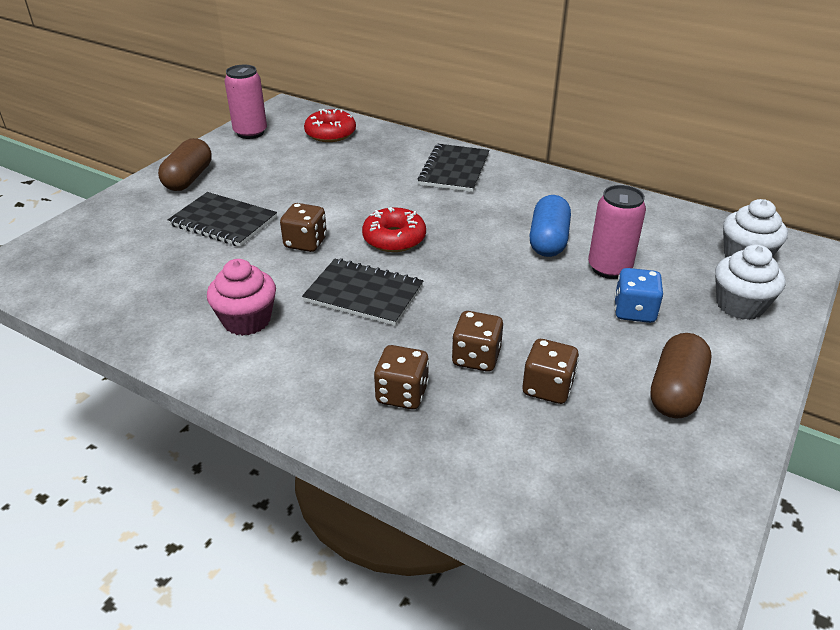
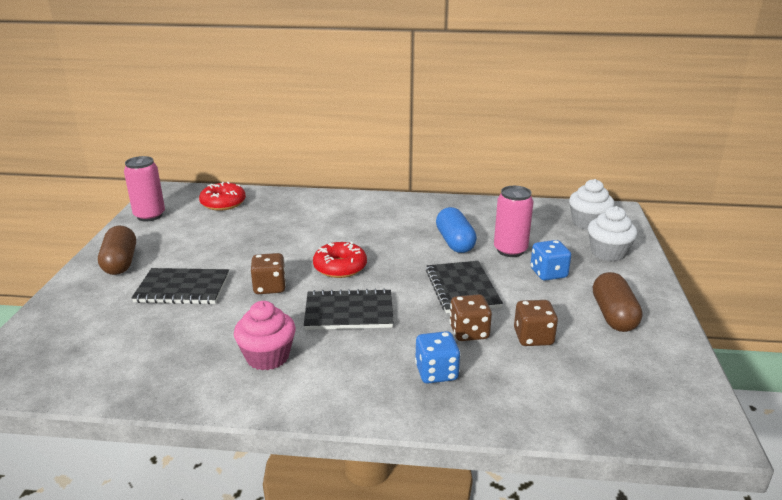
camera: 25 degrees left, 10 degrees down
(402, 394) = (436, 372): brown dice -> blue dice
(454, 170) = (347, 209): black notebook -> black notebook (462, 288)

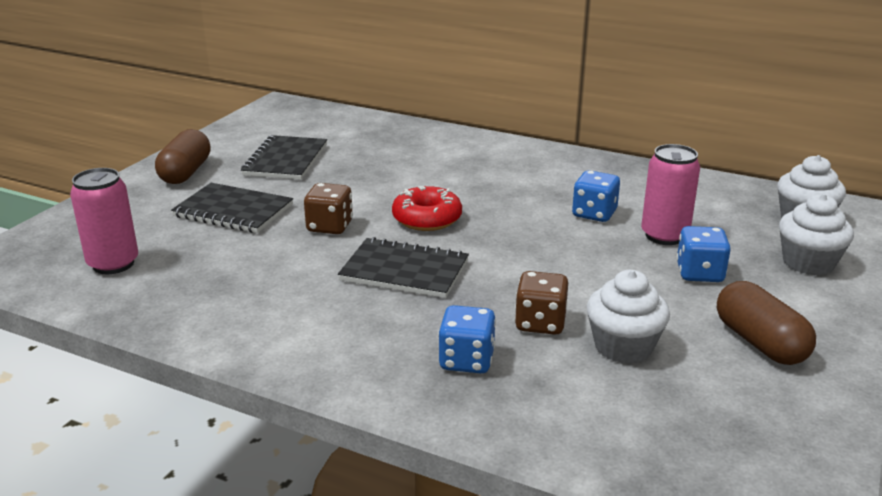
camera: 20 degrees right, 0 degrees up
(149, 216) = (247, 128): pink can -> pink can (113, 264)
(223, 203) = (336, 126): red donut -> none
(267, 357) = (279, 301): pink cupcake -> none
(455, 242) = (594, 214): blue capsule -> blue dice
(462, 288) = (566, 270): black notebook -> black notebook (285, 160)
(533, 337) = (623, 347): brown dice -> white cupcake
(613, 315) = (759, 342): brown capsule -> brown capsule turned 45 degrees counterclockwise

